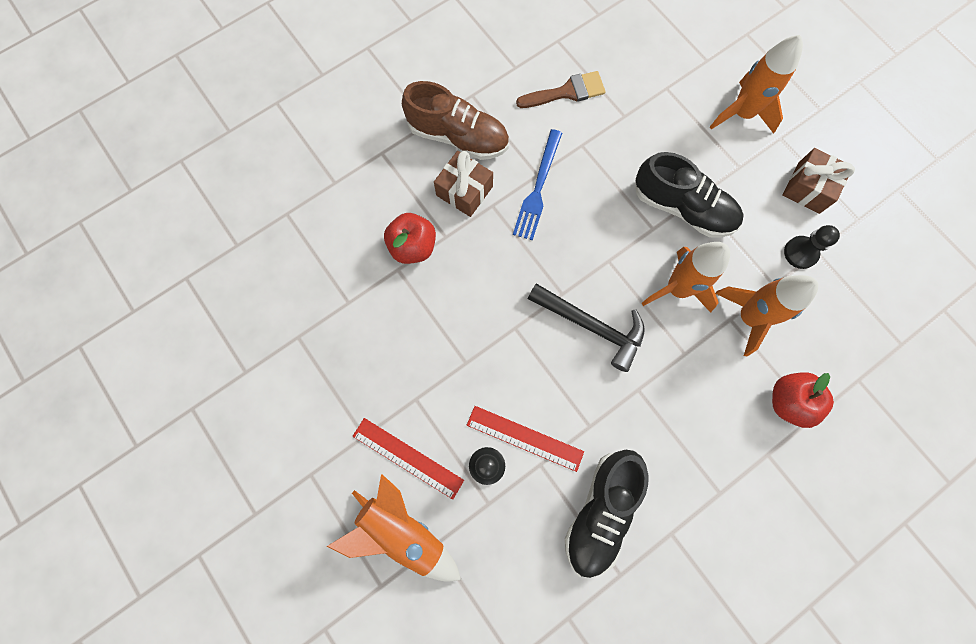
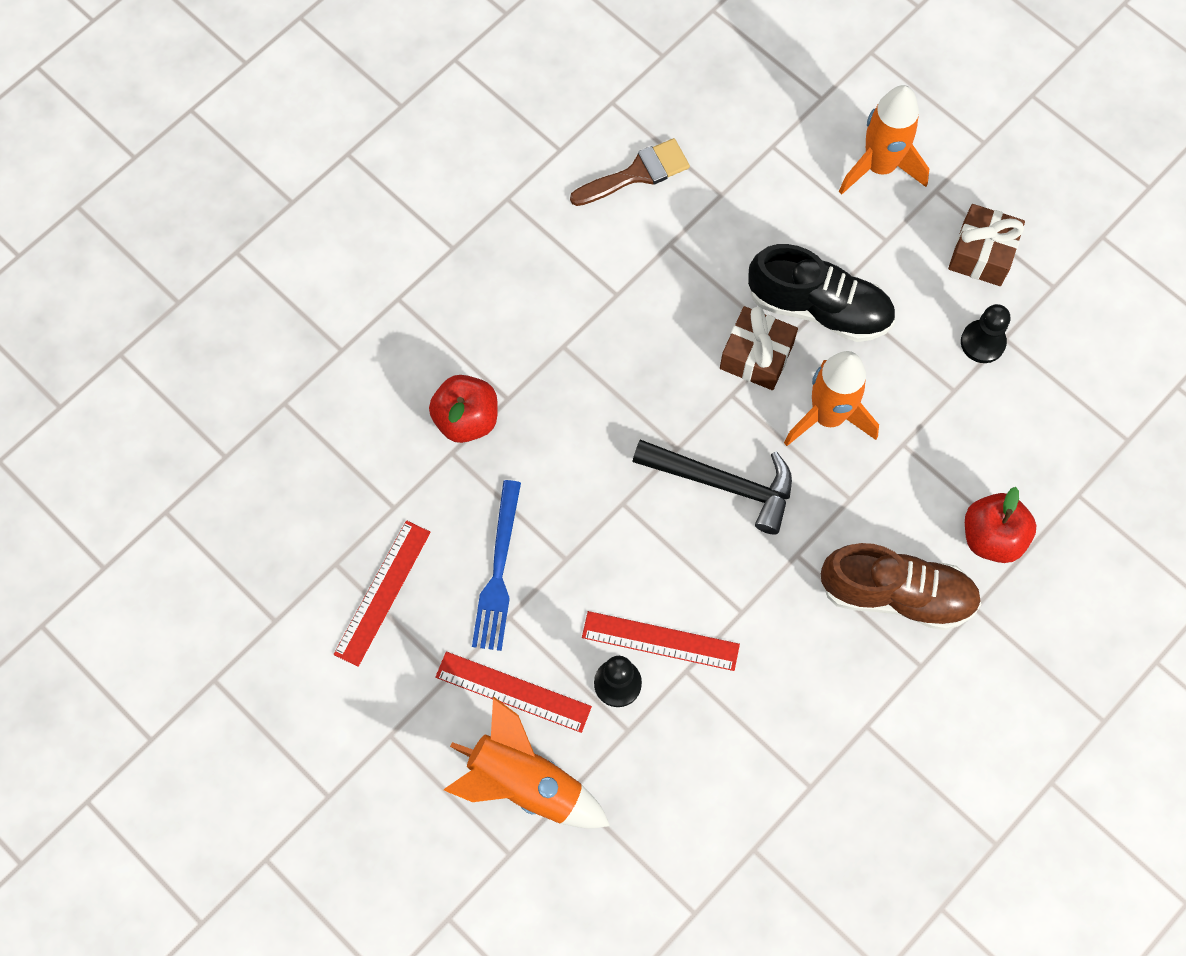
camera: 10 degrees left, 5 degrees down
(327, 365) = (383, 592): none -> red ruler
(458, 136) = (499, 259): brown shoe -> brown shoe (896, 594)
(464, 191) = (522, 332): brown gift -> brown gift (756, 356)
(538, 188) = (620, 313): blue fork -> blue fork (498, 571)
(601, 511) = (773, 714): black shoe -> none
(748, 317) = (926, 437): orange rocket -> none

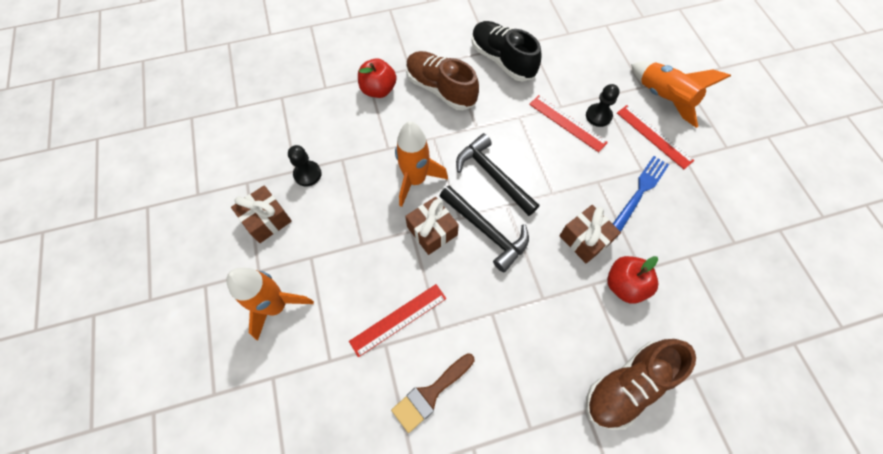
camera: 150 degrees left, 5 degrees down
(383, 592) = (710, 214): red ruler -> red ruler (398, 319)
(416, 299) = (628, 385): none -> brown shoe
(545, 456) = (585, 239): none -> brown gift
(637, 173) = (430, 394): brown brush -> brown brush turned 45 degrees counterclockwise
(684, 395) = (486, 231): none -> black hammer
(819, 307) = (378, 239): black shoe -> black shoe (502, 60)

